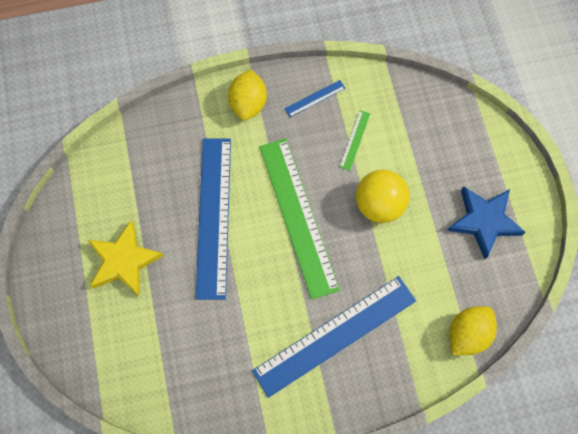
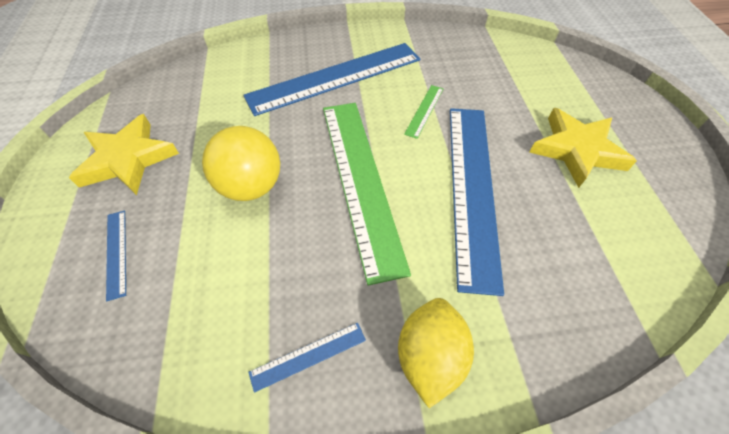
camera: 175 degrees left, 15 degrees down
(354, 140) = (259, 275): green ruler -> green ruler (424, 111)
(451, 146) = (117, 253): none -> blue ruler
(467, 333) = (203, 71): yellow lemon -> none
(484, 221) = (128, 159): blue star -> yellow star

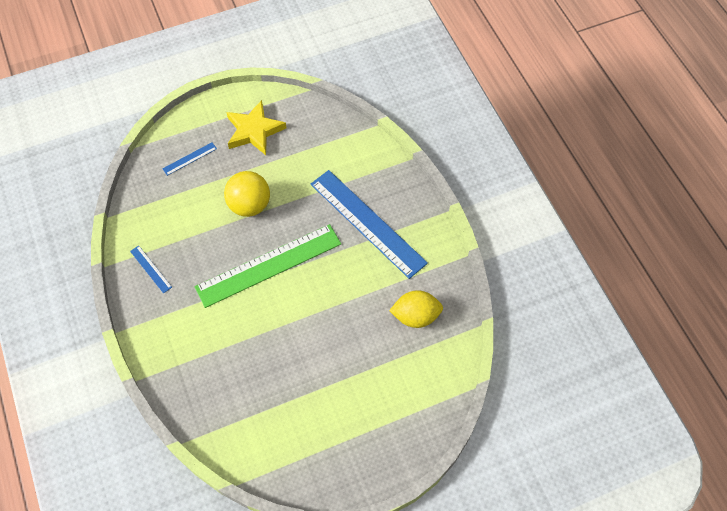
camera: 75 degrees right, 5 degrees up
(424, 111) = (347, 292): green ruler -> none
(429, 356) = (160, 325): yellow lemon -> yellow lemon (415, 316)
(471, 188) = (278, 334): blue ruler -> none
(576, 150) = (333, 403): yellow star -> none

